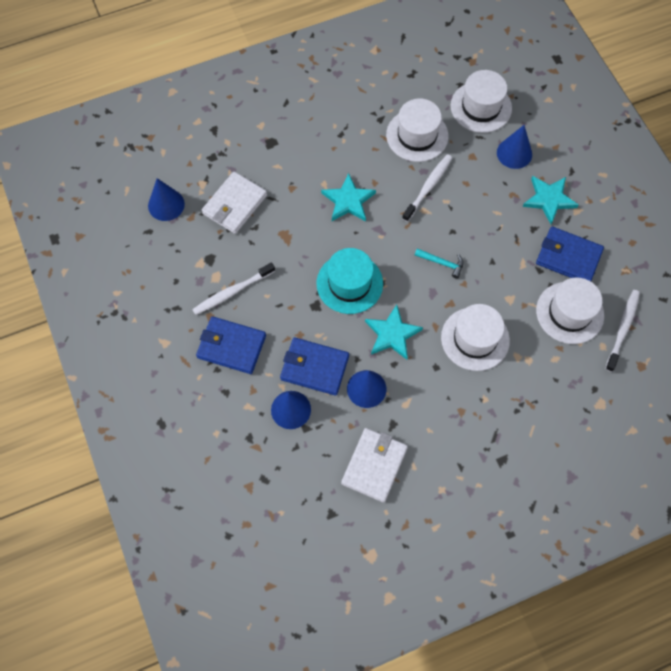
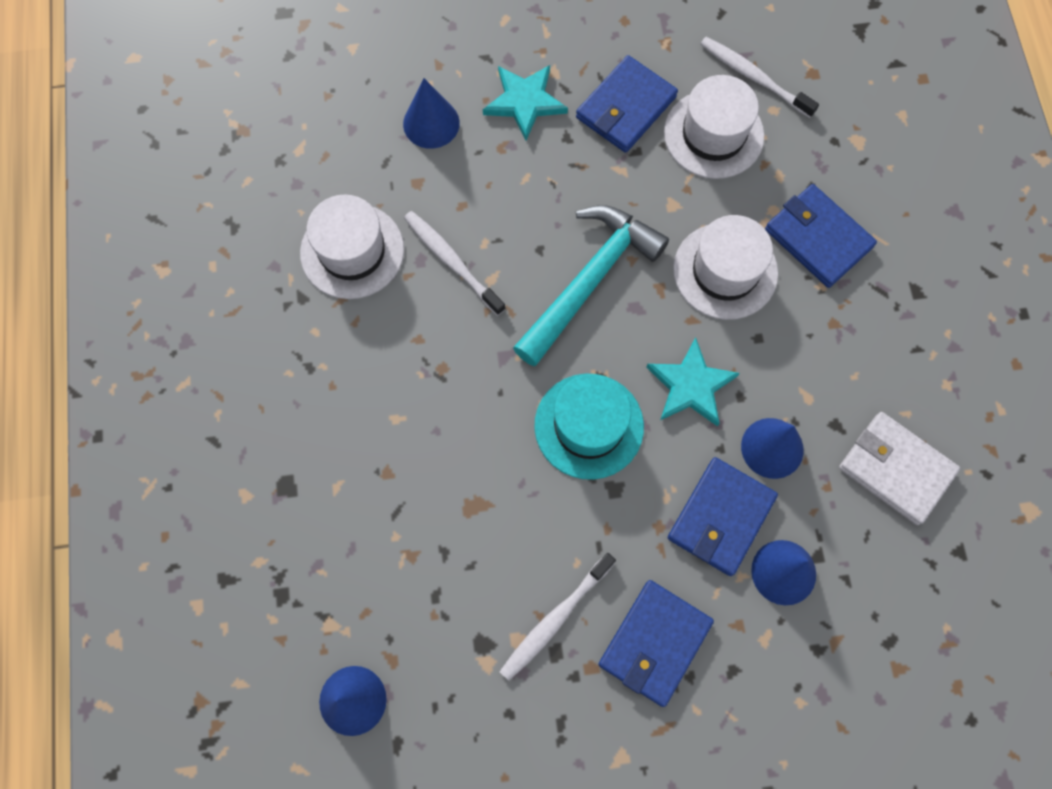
camera: 75 degrees left, 5 degrees up
(232, 292) = (555, 619): white toothbrush -> white toothbrush turned 60 degrees clockwise
(235, 204) = (390, 577): white wallet -> none
(348, 201) = (439, 388): turquoise star -> none
(442, 263) = (590, 280): turquoise hammer -> turquoise hammer, size x2.37
(481, 107) = (332, 144): white hat -> none
(518, 391) = (818, 238): none -> blue wallet

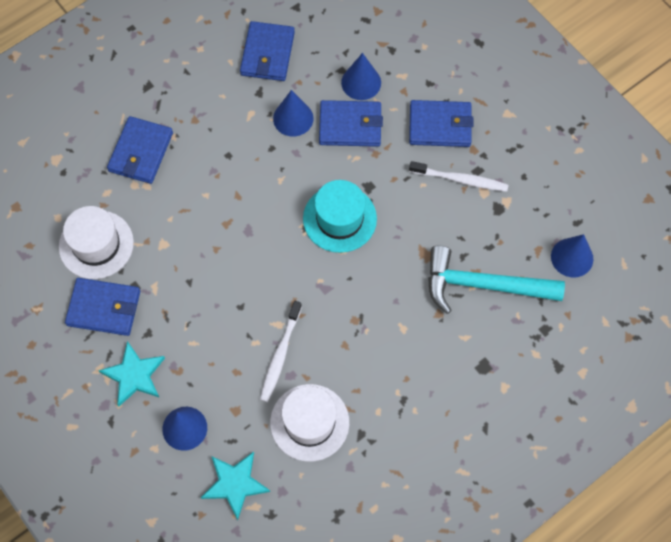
camera: 120 degrees left, 5 degrees down
(590, 280) = (244, 266): turquoise hammer -> turquoise hammer (482, 285)
(690, 386) = (281, 177): turquoise star -> turquoise star (235, 484)
(725, 271) = (193, 193): white hat -> none
(754, 77) = (37, 240): white toothbrush -> none
(896, 469) = (267, 53): white wallet -> blue wallet

